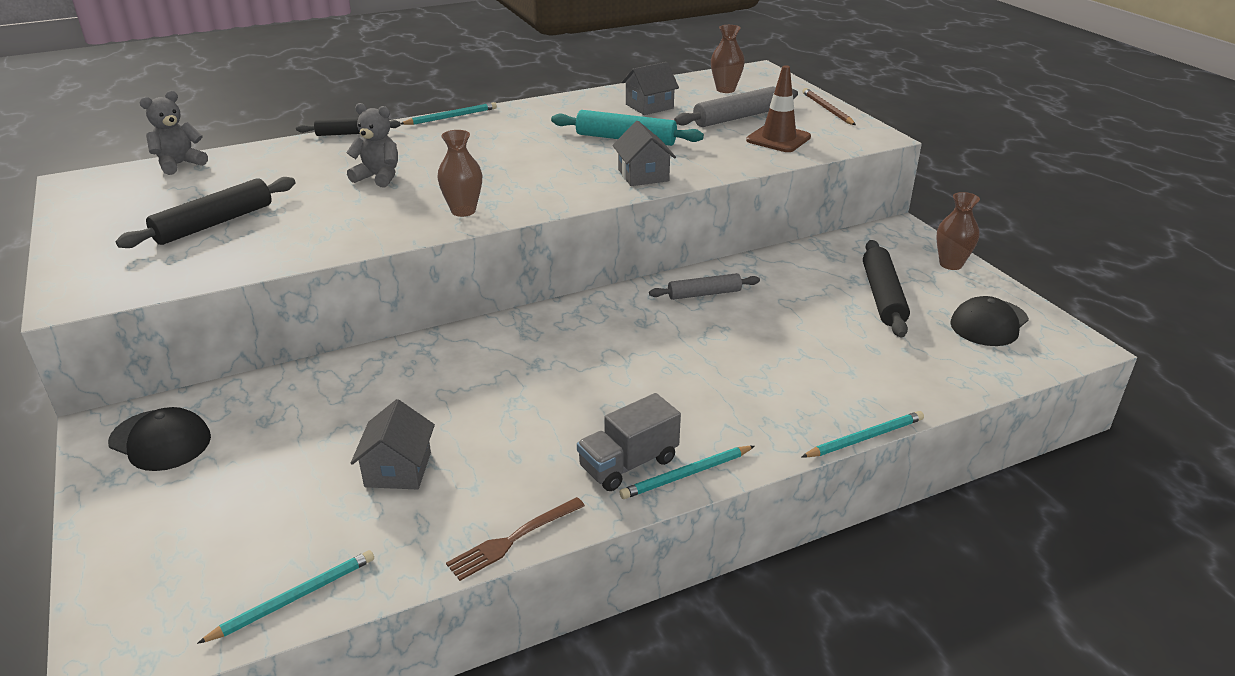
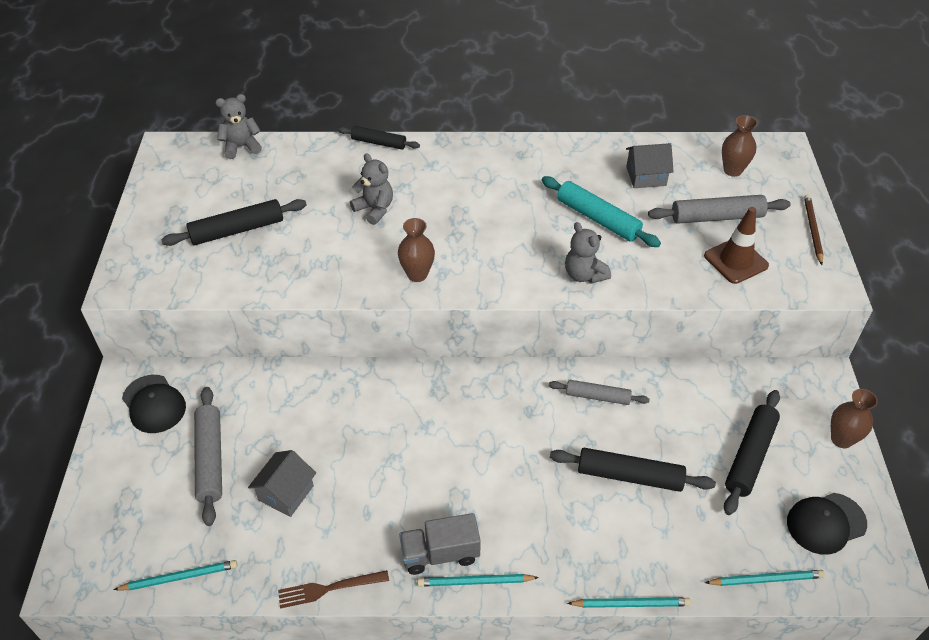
camera: 25 degrees right, 15 degrees up
(273, 469) = (210, 459): none -> grey rolling pin
(451, 117) = (468, 142): turquoise pencil -> turquoise pencil (766, 579)
(643, 175) = (584, 275): grey house -> grey teddy bear
(782, 342) = (629, 476): none -> black rolling pin

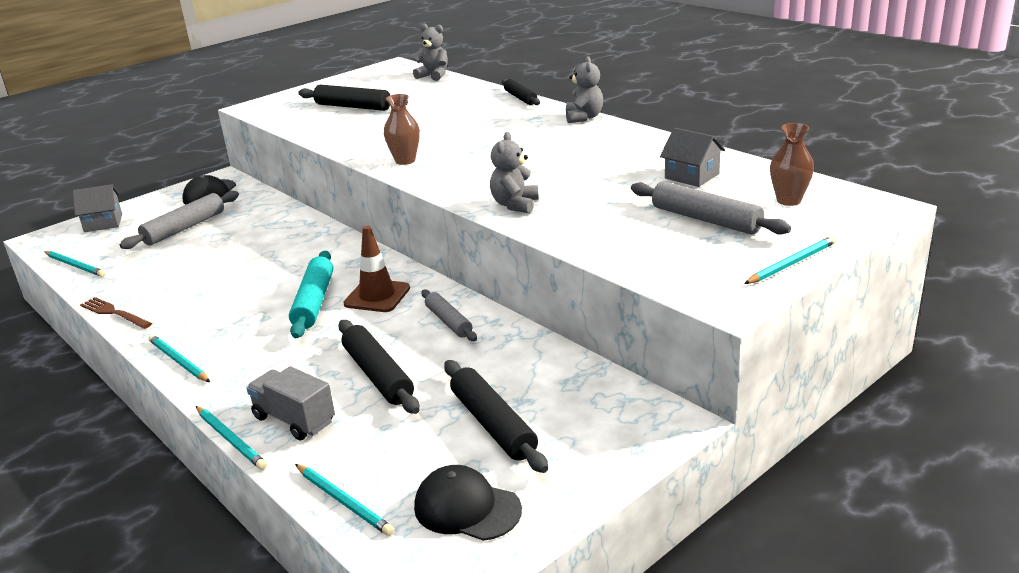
camera: 50 degrees right, 20 degrees down
(286, 493) = (184, 261): grey house -> grey house (103, 223)
(374, 209) = (448, 124): grey teddy bear -> grey teddy bear (584, 117)
(440, 554) = (191, 336): grey truck -> grey truck (294, 420)
(597, 219) = (594, 182): turquoise rolling pin -> turquoise rolling pin (314, 302)
(735, 261) = (663, 249): brown traffic cone -> brown traffic cone (377, 296)
(750, 456) = (493, 424): black rolling pin -> black rolling pin turned 75 degrees clockwise
(812, 230) = (791, 263): brown pencil -> turquoise pencil
(841, 439) = (602, 469): brown vase -> none

